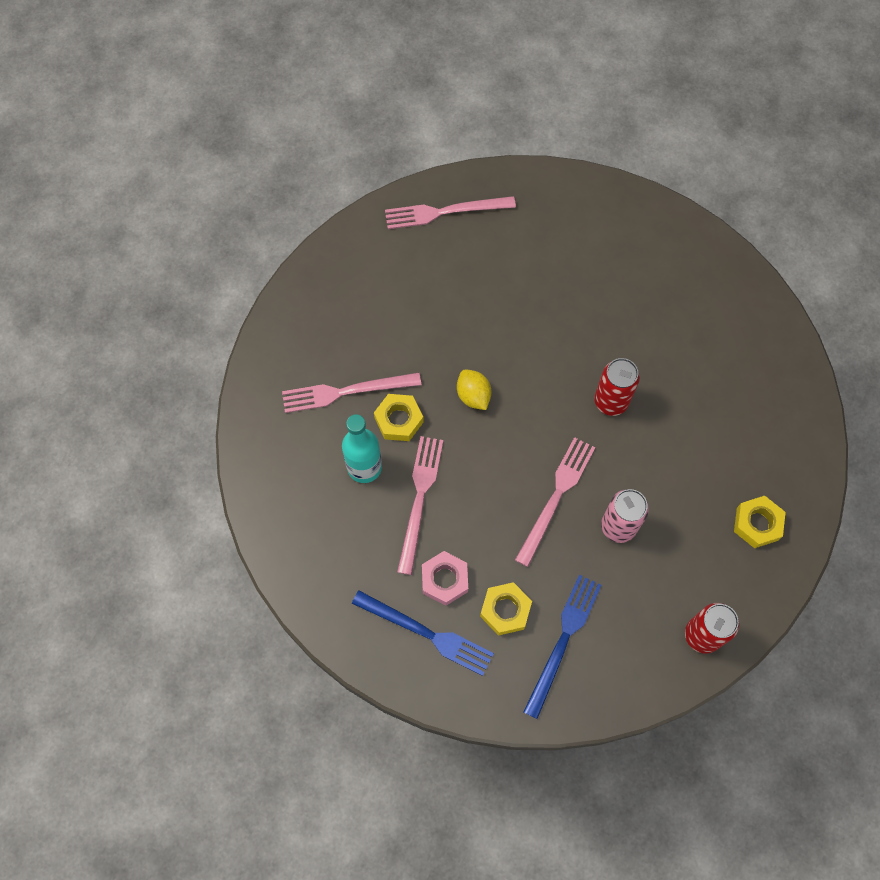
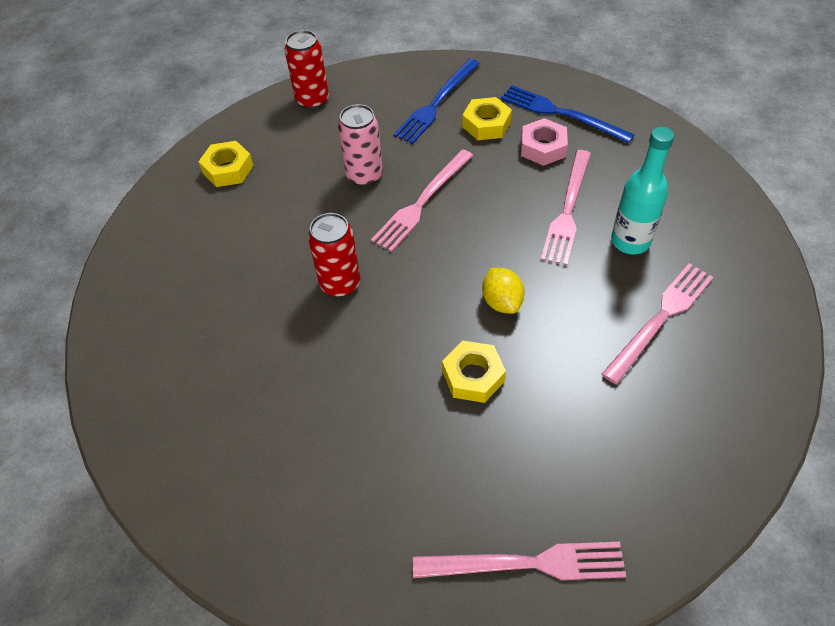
camera: 170 degrees left, 15 degrees down
(345, 392) = (661, 318): pink fork -> pink fork turned 45 degrees counterclockwise
(399, 420) = (592, 283): yellow nut -> yellow nut (473, 376)

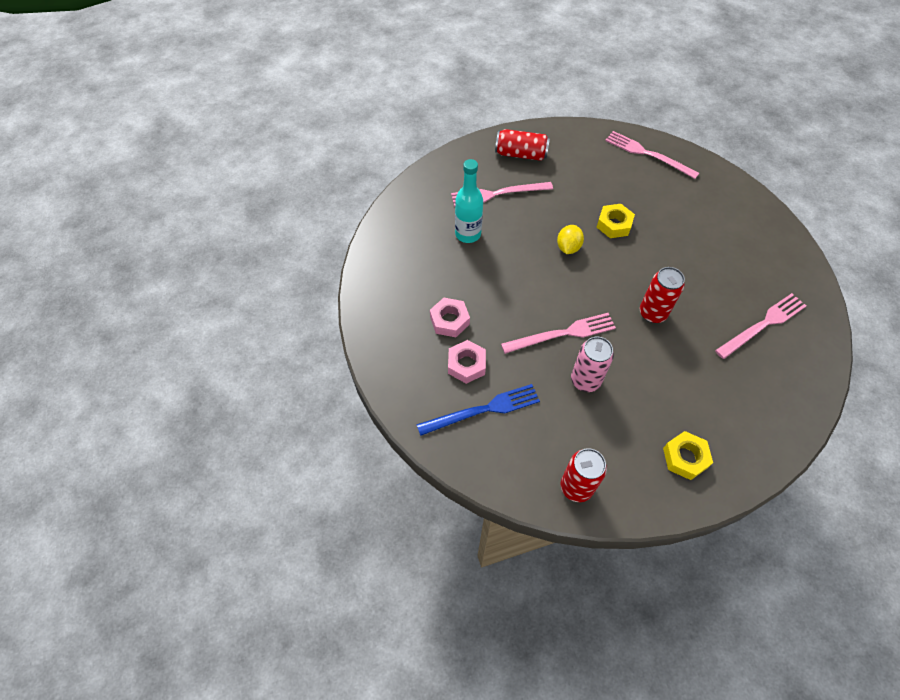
camera: 145 degrees left, 5 degrees up
(486, 124) = (466, 364): yellow nut -> pink nut
(560, 113) = (409, 338): blue fork -> none
(567, 210) = (481, 271): pink fork -> pink fork (763, 324)
(707, 409) = (521, 154): none -> red can

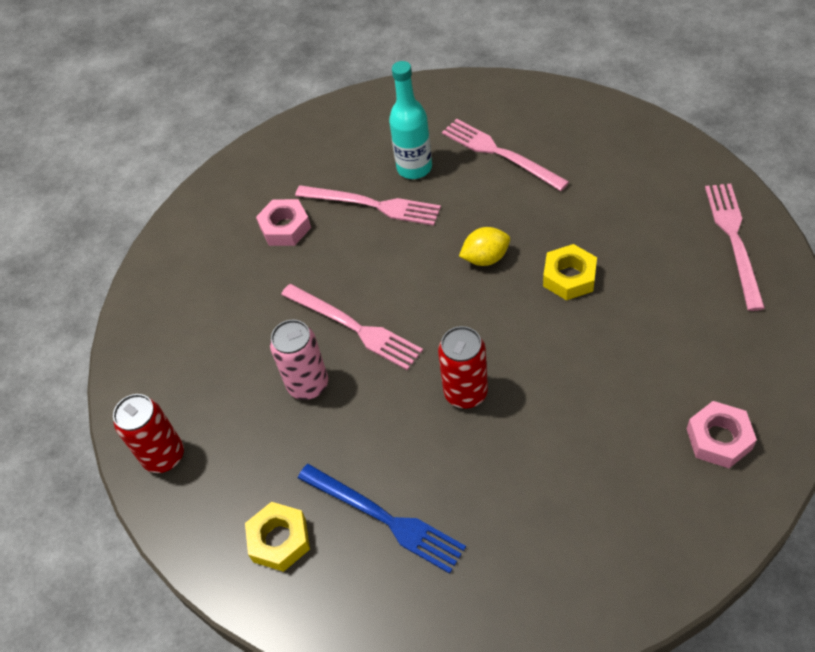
camera: 60 degrees right, 5 degrees down
(466, 364) = (242, 275): pink nut -> pink nut (719, 439)
(483, 410) = (198, 322): blue fork -> blue fork (385, 518)
(521, 154) = (585, 133): red can -> none
(763, 324) = (565, 522): pink fork -> pink fork (373, 205)

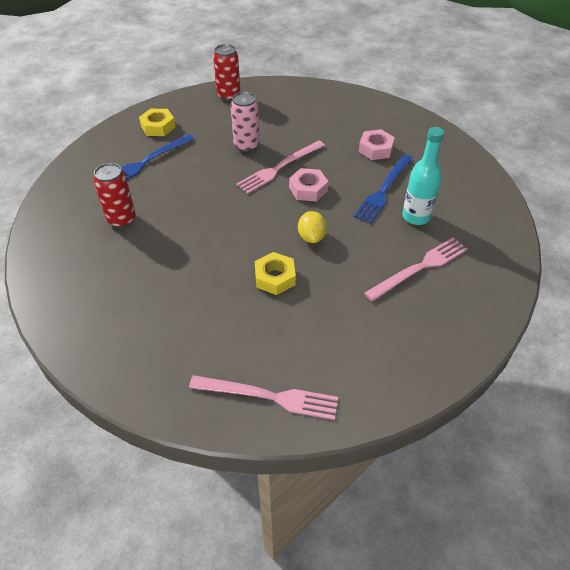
camera: 95 degrees right, 5 degrees down
(373, 205) = (383, 190): pink fork -> blue fork
(465, 393) = (206, 206): red can -> red can (121, 219)
(719, 439) = (102, 319): pink nut -> pink nut (308, 189)

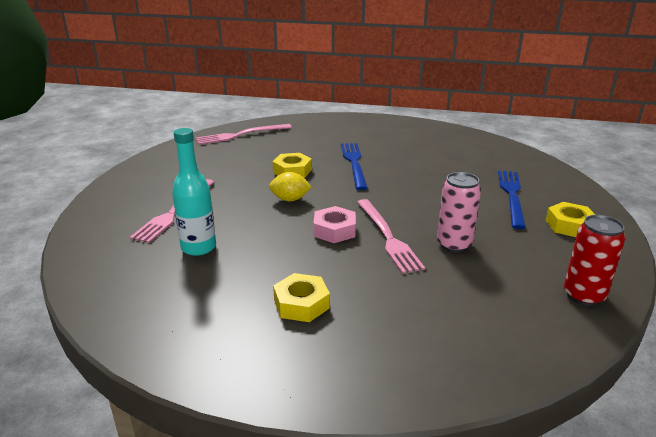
camera: 145 degrees right, 20 degrees down
(121, 219) = (451, 161): red can -> none
(279, 168) = (388, 237): pink fork -> pink fork turned 150 degrees clockwise
(311, 237) = (290, 199): yellow lemon -> yellow lemon turned 45 degrees counterclockwise
(375, 149) = (301, 304): pink nut -> yellow nut
(383, 190) = (252, 259): blue fork -> blue fork (354, 163)

